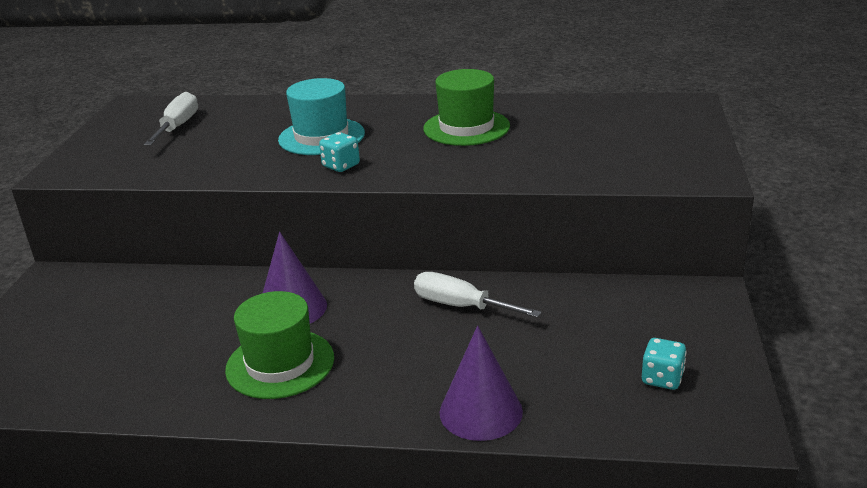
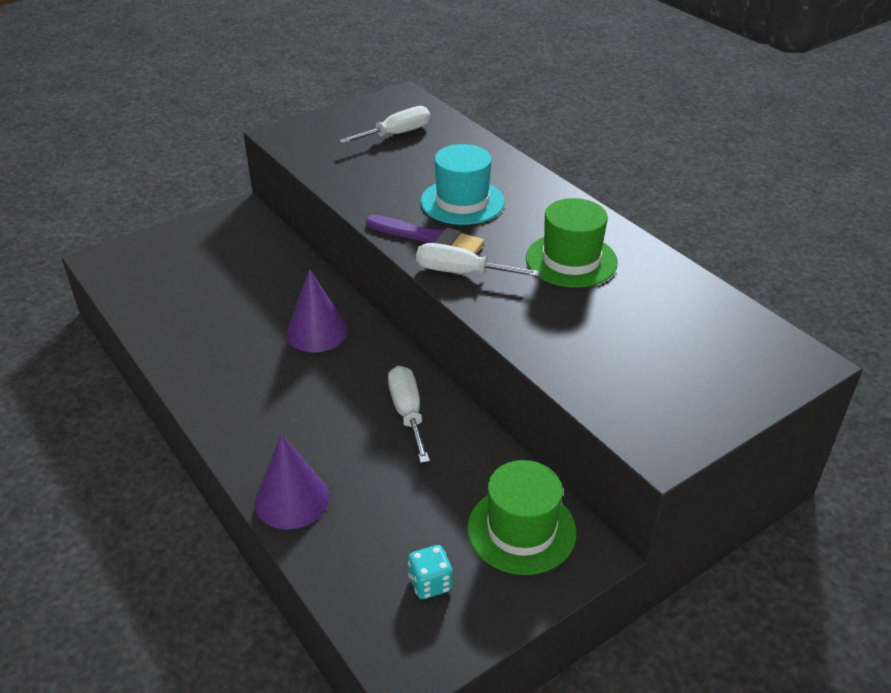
camera: 45 degrees right, 10 degrees up
(280, 364) = (251, 368): green hat -> green hat (521, 530)
(341, 166) = (428, 238): turquoise dice -> purple brush
(408, 170) = (461, 272): none -> white screwdriver

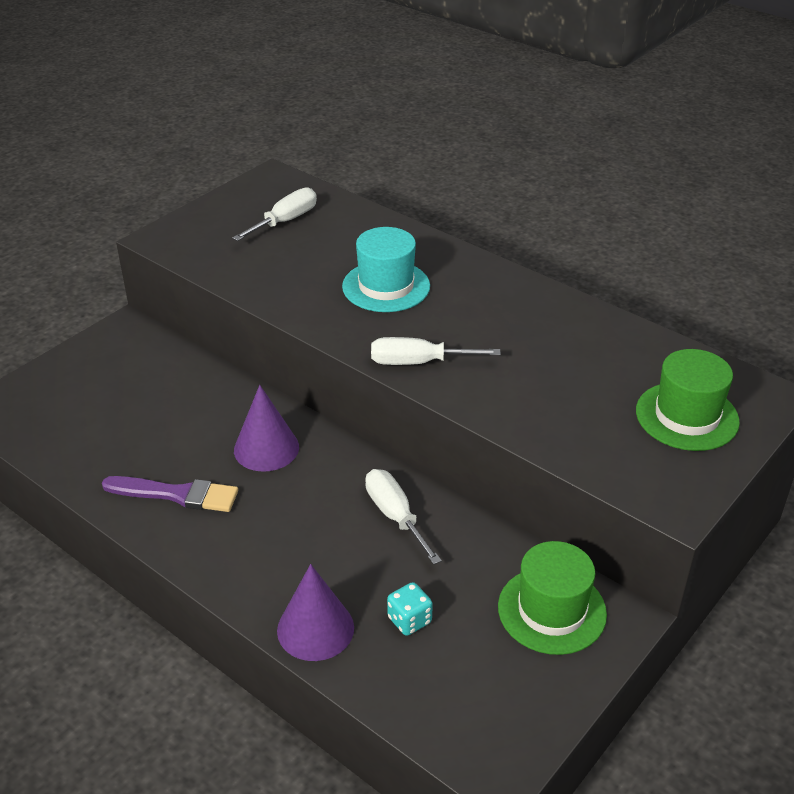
camera: 15 degrees left, 0 degrees up
(428, 238) = (369, 331): purple brush -> purple brush (176, 494)
(430, 583) = (486, 681): turquoise dice -> turquoise dice (409, 620)
(571, 260) = (519, 332): green hat -> green hat (687, 416)

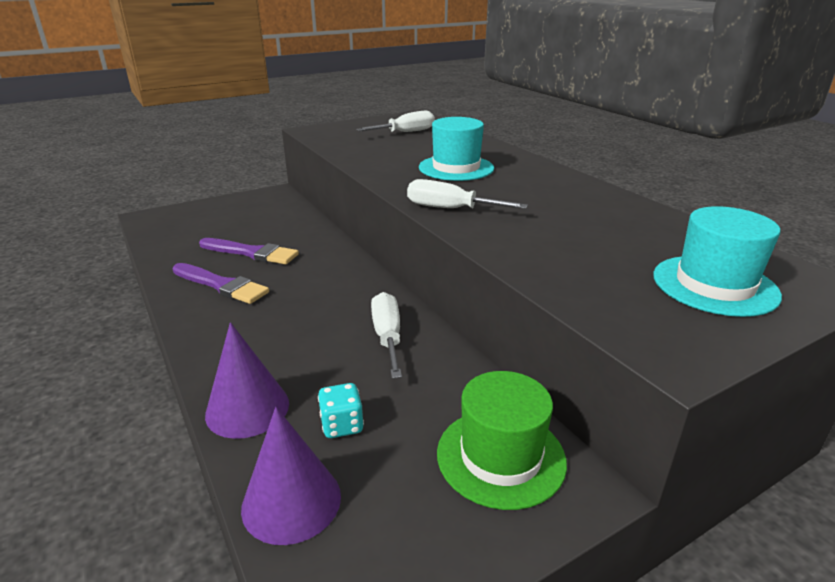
camera: 20 degrees right, 10 degrees down
(174, 438) = (252, 253): none -> purple brush
(266, 448) = (314, 271): purple cone -> purple cone (291, 501)
(687, 416) = (714, 285): green hat -> turquoise hat

